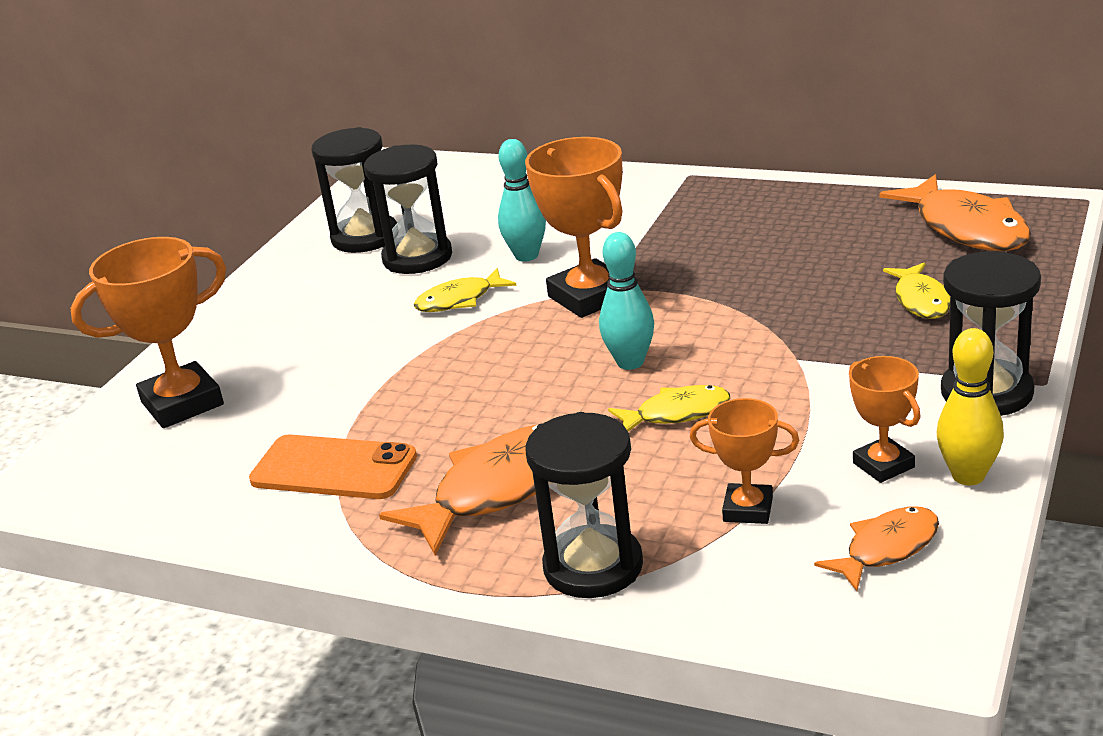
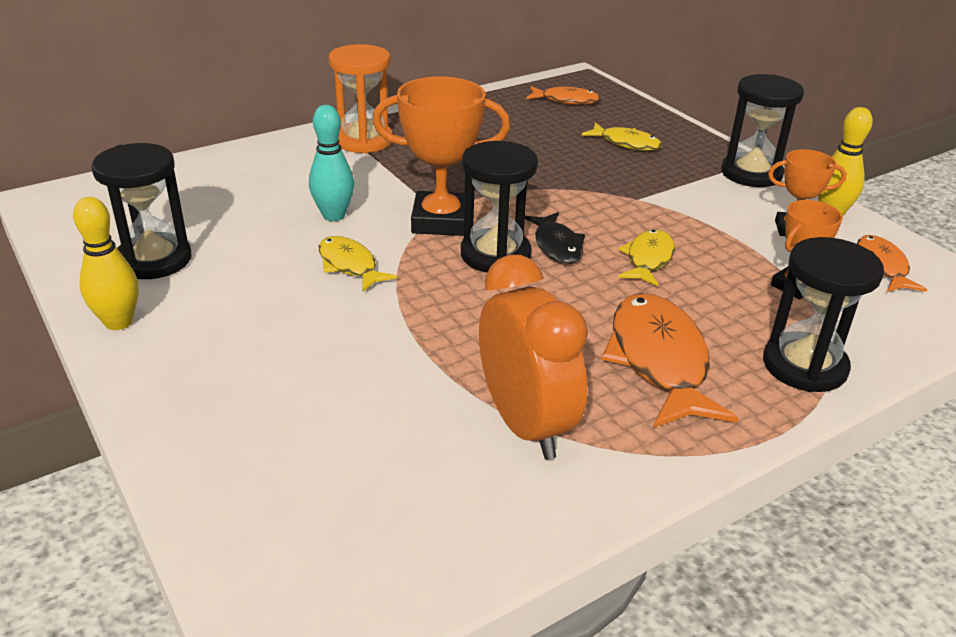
camera: 60 degrees left, 5 degrees up
(182, 403) = (273, 469): orange trophy -> none
(276, 271) = (118, 322): none -> yellow bowling pin
(333, 468) = (525, 425): orange phone -> orange clock
(417, 258) = (242, 254): black hourglass -> black hourglass (495, 255)
(459, 300) = (349, 265): yellow fish -> yellow fish turned 135 degrees clockwise
(630, 362) = (557, 246): turquoise bowling pin -> black fish
(679, 198) = (363, 140): none -> orange hourglass
(966, 228) = (566, 100): orange fish -> orange fish, size x0.58

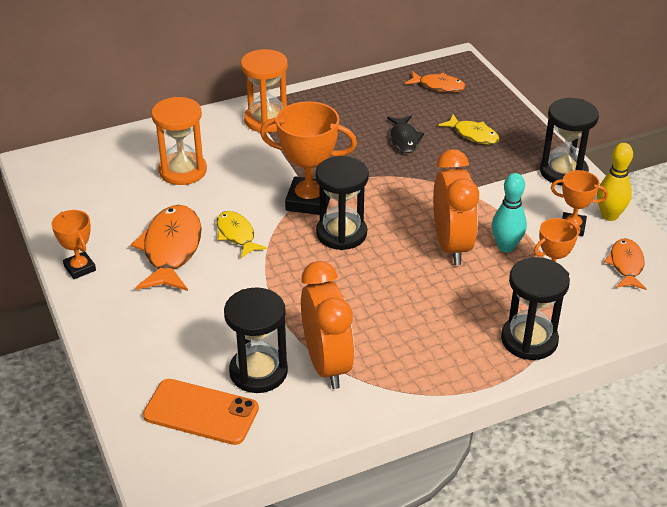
camera: 10 degrees right, 5 degrees up
(118, 322) = (80, 268): yellow bowling pin -> orange trophy
(154, 260) = (105, 220): black hourglass -> black hourglass (258, 372)
(261, 198) = (183, 171): none -> orange hourglass
(334, 216) = (232, 191): turquoise bowling pin -> turquoise bowling pin (506, 247)
(339, 518) = (201, 412): none -> orange phone
(557, 246) = (388, 229): black fish -> black fish (404, 139)
(648, 259) = (451, 245): yellow fish -> orange clock
(659, 361) = (429, 327): orange fish -> orange fish (171, 250)

